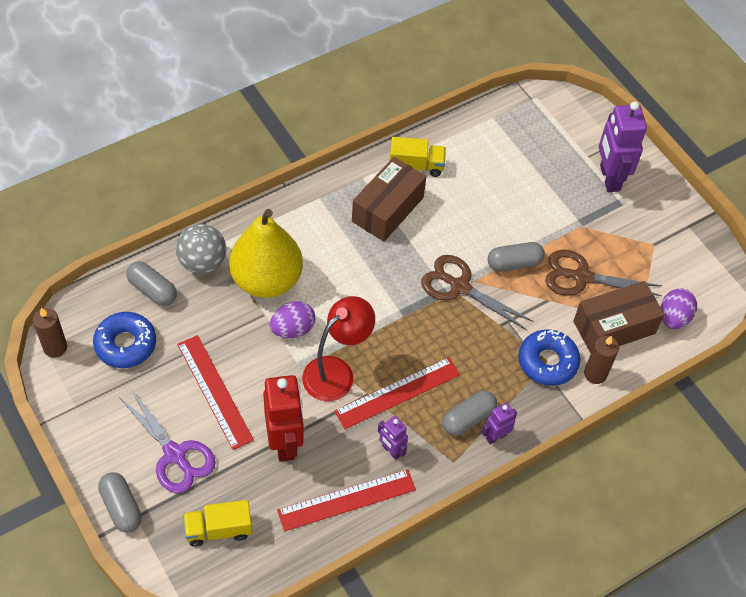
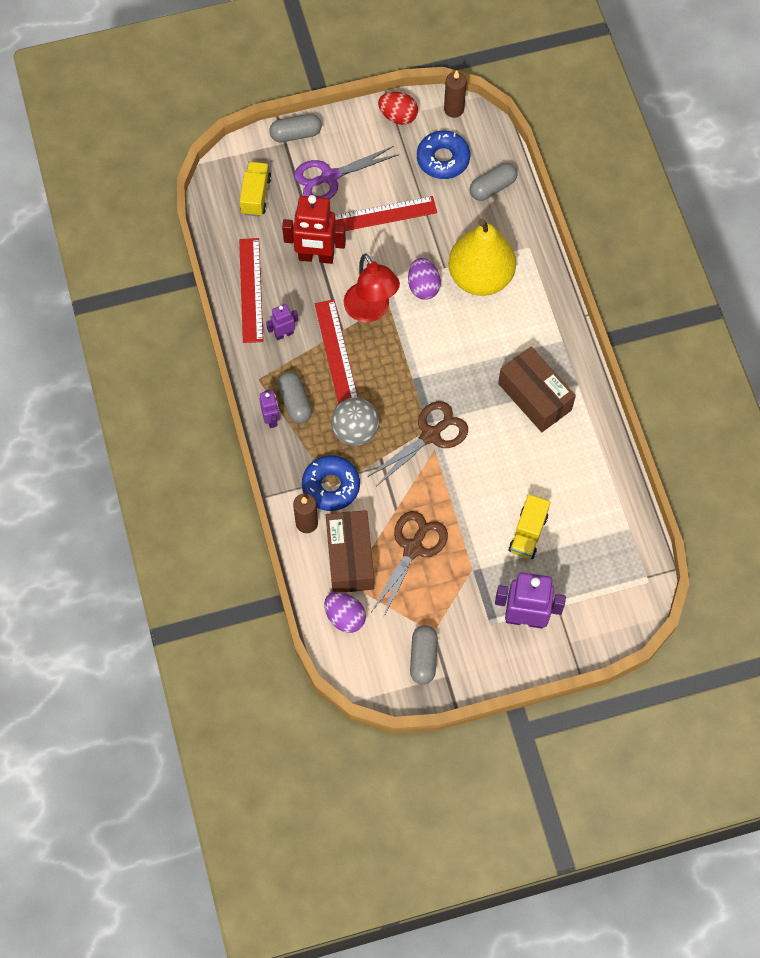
camera: 110 degrees right, 10 degrees up
(75, 402) = (398, 116): none -> red egg
(202, 262) = (512, 230): grey ball -> grey ball (355, 431)
(416, 166) = (582, 436): yellow truck -> yellow truck (528, 533)
(514, 263) = (444, 491): grey capsule -> grey capsule (423, 658)

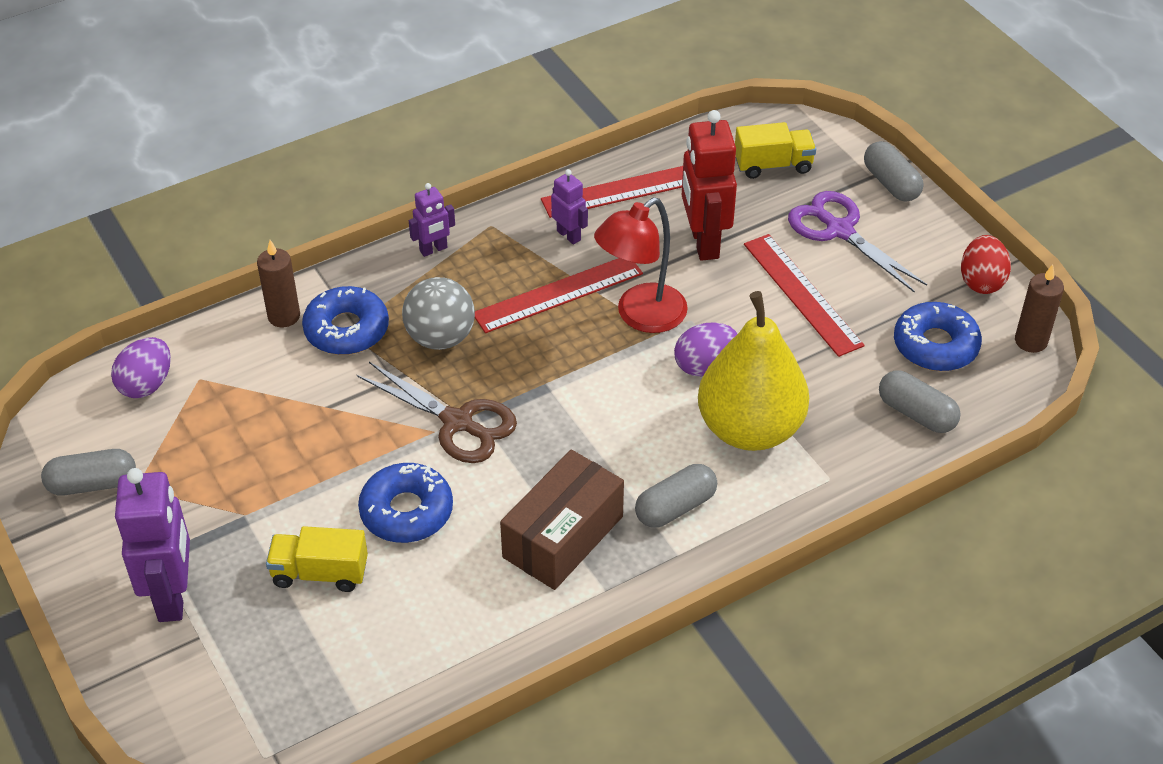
camera: 75 degrees right, 20 degrees down
(295, 402) = (466, 267): grey capsule -> grey capsule (675, 507)
(350, 558) = (239, 372): brown box -> none
(413, 549) = (266, 438): brown scissors -> none
(494, 477) = (406, 511): none -> blue donut

